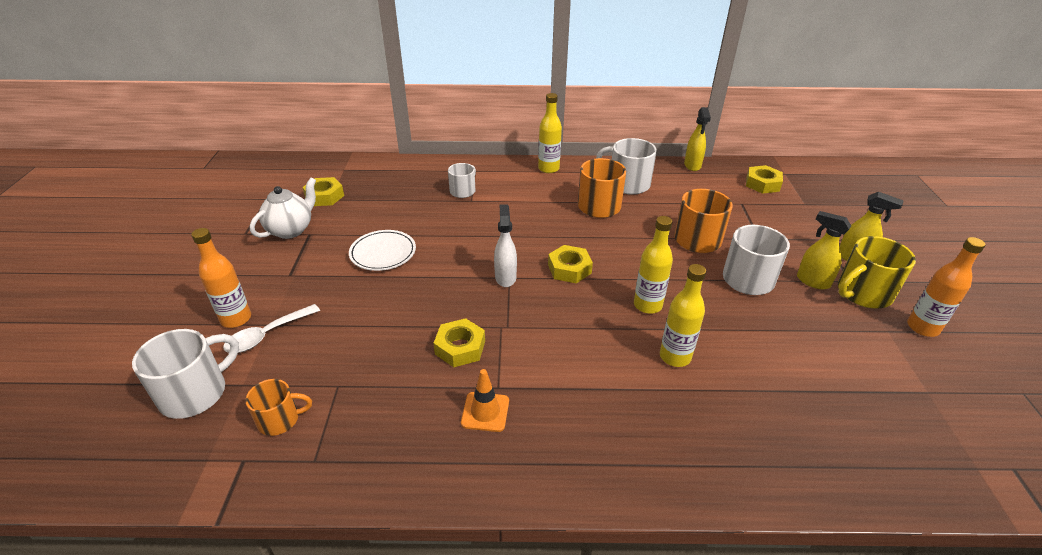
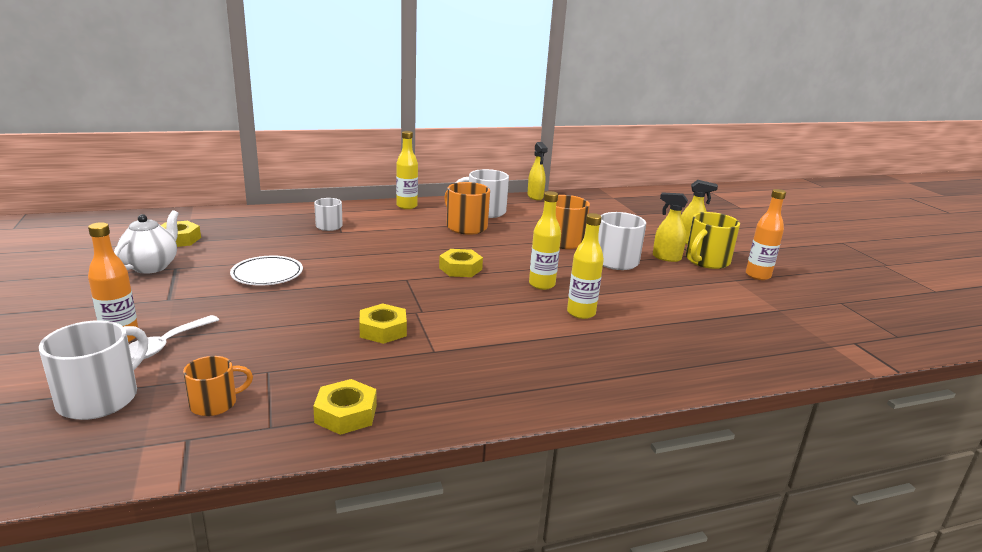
camera: 20 degrees left, 15 degrees down
(485, 412) = (430, 368): orange traffic cone -> none
(505, 277) = (403, 279): white spray bottle -> none
(762, 184) = (598, 204): yellow nut -> yellow nut (346, 414)

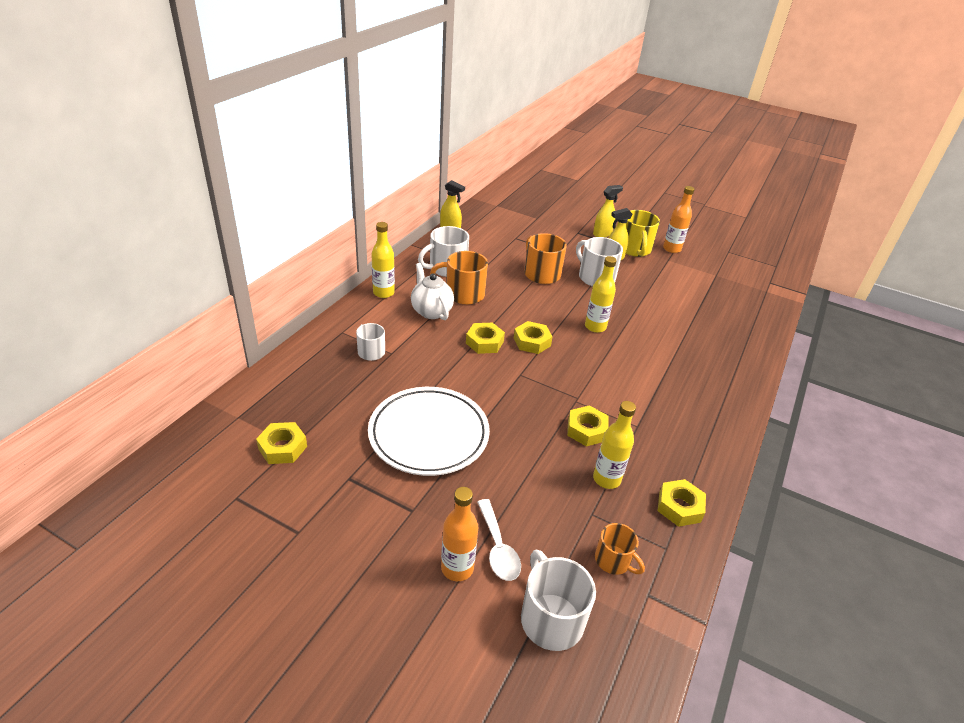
camera: 45 degrees left, 15 degrees up
(152, 266) = (327, 491): white teapot -> white teapot (431, 311)
(215, 403) = (613, 560): orange mug -> orange mug turned 120 degrees clockwise
(267, 274) = (429, 434): white plate -> white plate, size x1.75
(420, 253) = (484, 342): none -> yellow nut
(581, 313) = (649, 339): yellow bottle -> yellow bottle (606, 479)

